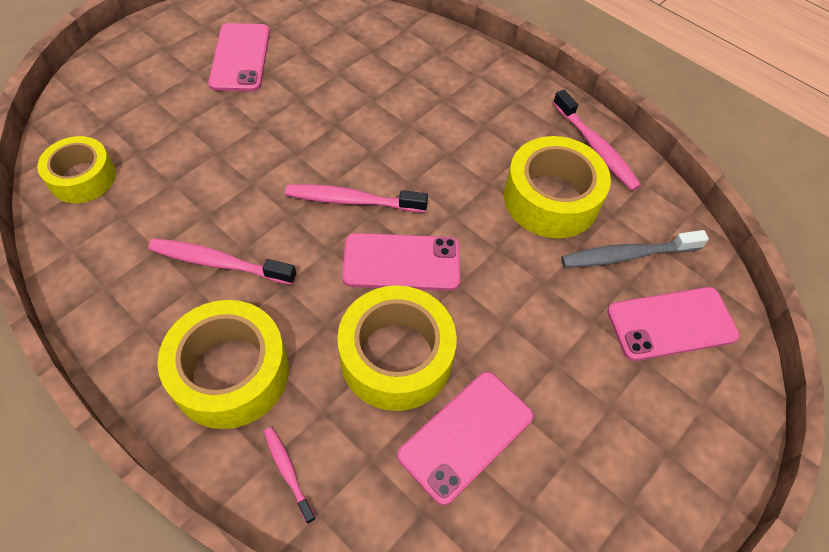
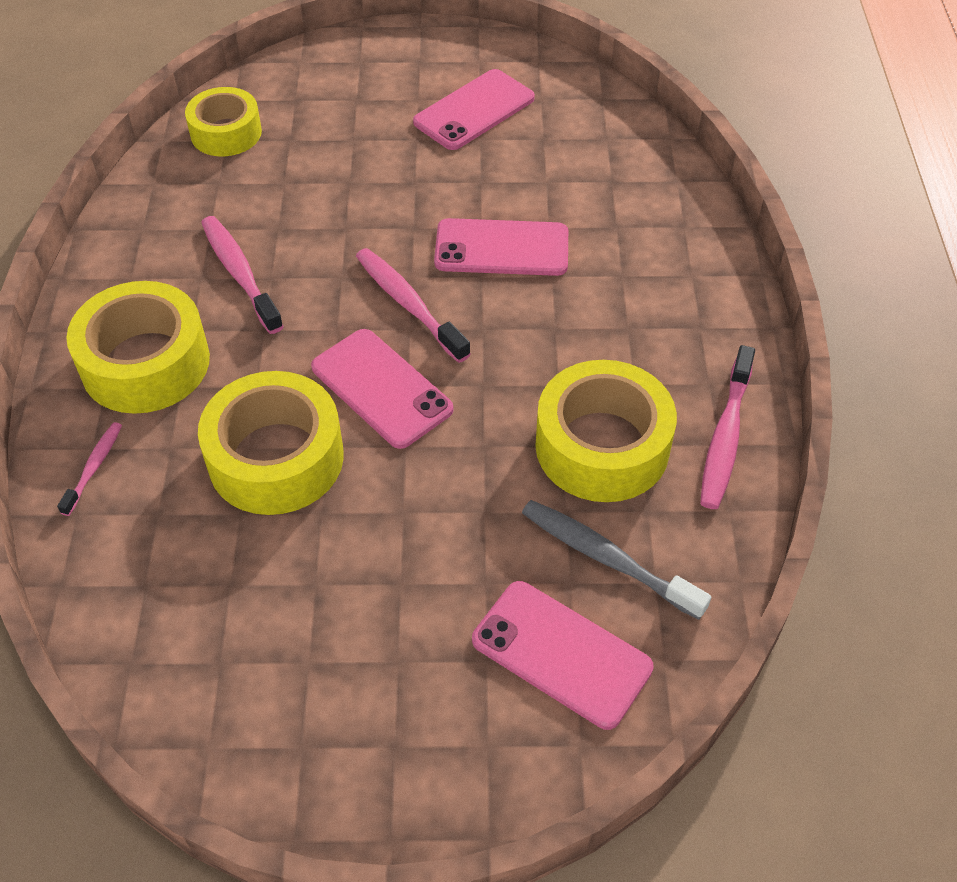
camera: 50 degrees right, 5 degrees down
(466, 435) = (248, 565): pink phone -> pink phone (501, 248)

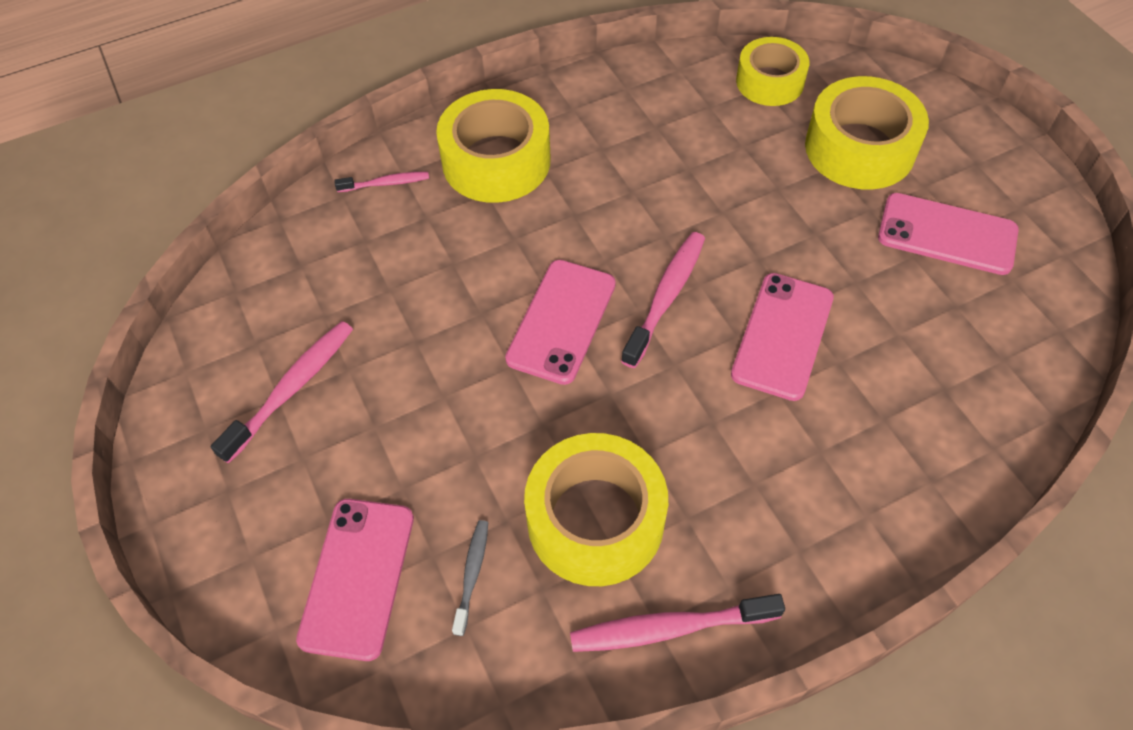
camera: 65 degrees right, 5 degrees up
(240, 273) = (622, 169): pink toothbrush -> pink toothbrush (292, 388)
(276, 458) = (452, 285): yellow tape -> yellow tape (859, 148)
(501, 248) = (782, 336): pink phone -> pink phone turned 45 degrees clockwise
(606, 558) = (472, 574): grey toothbrush -> grey toothbrush, size x0.58

